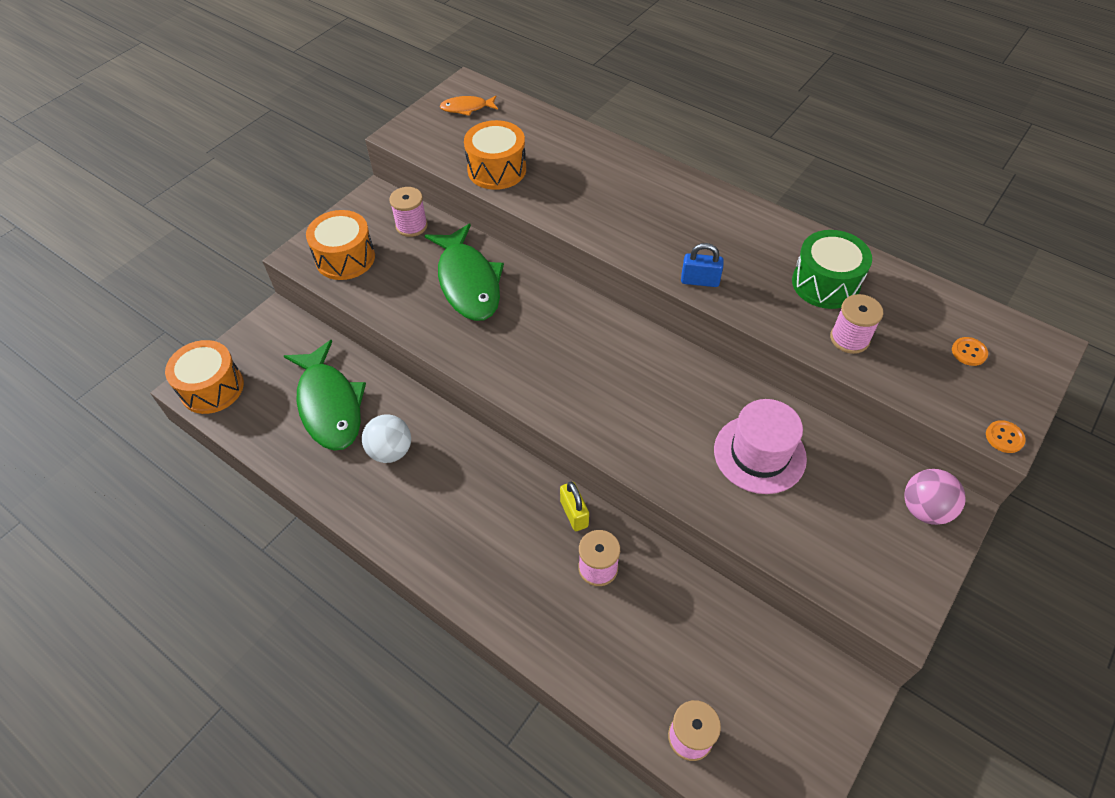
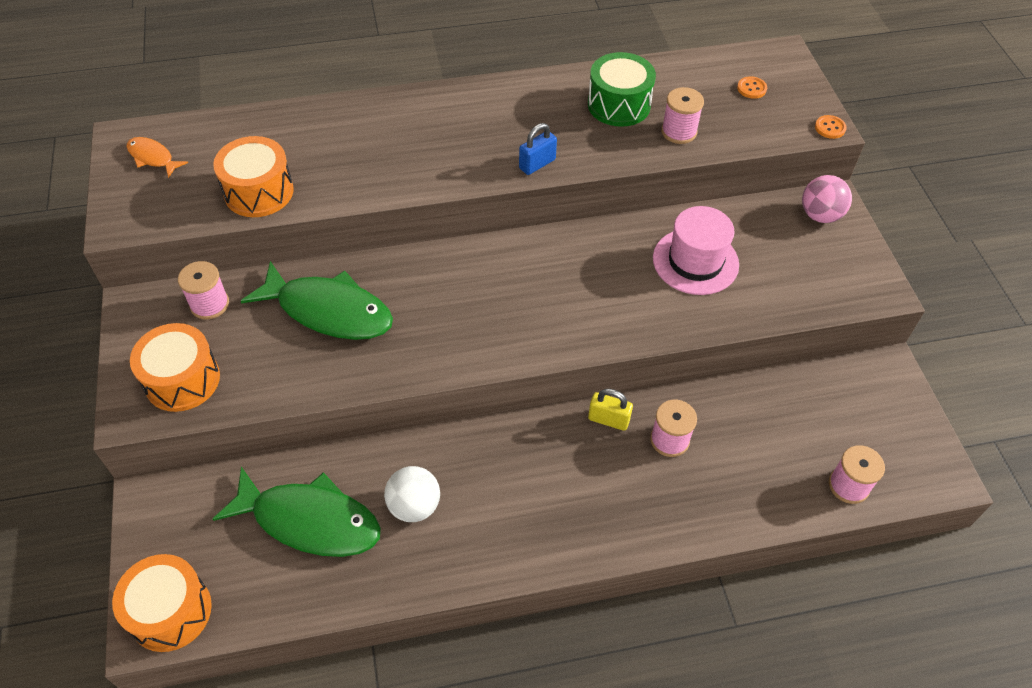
camera: 50 degrees left, 0 degrees up
(467, 108) = (153, 157): orange fish -> orange fish turned 90 degrees clockwise

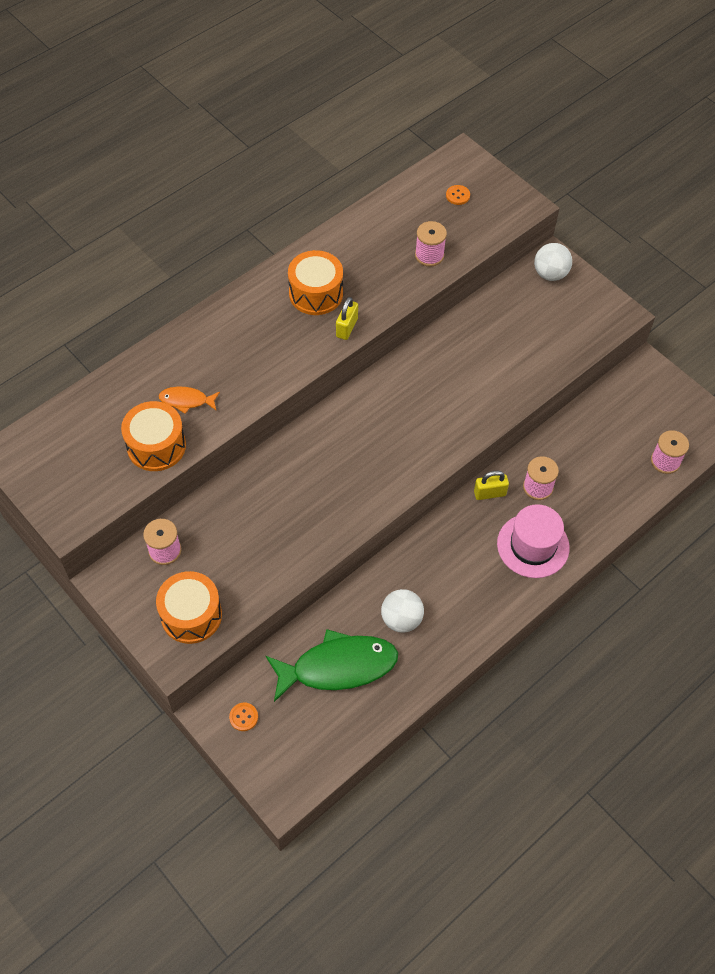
camera: 30 degrees left, 5 degrees up
(153, 157) = (48, 457): orange fish -> orange fish (186, 400)
(170, 611) = (289, 775): orange drum -> orange drum (316, 293)
(328, 311) = (258, 512): green fish -> none
(537, 164) = (346, 328): blue padlock -> yellow padlock
(619, 105) = (372, 251): green drum -> none
(695, 261) = (489, 349): pink hat -> pink hat (533, 545)
(820, 215) = (550, 274): pink ball -> white ball
(830, 128) = (530, 206): orange button -> orange button (243, 717)

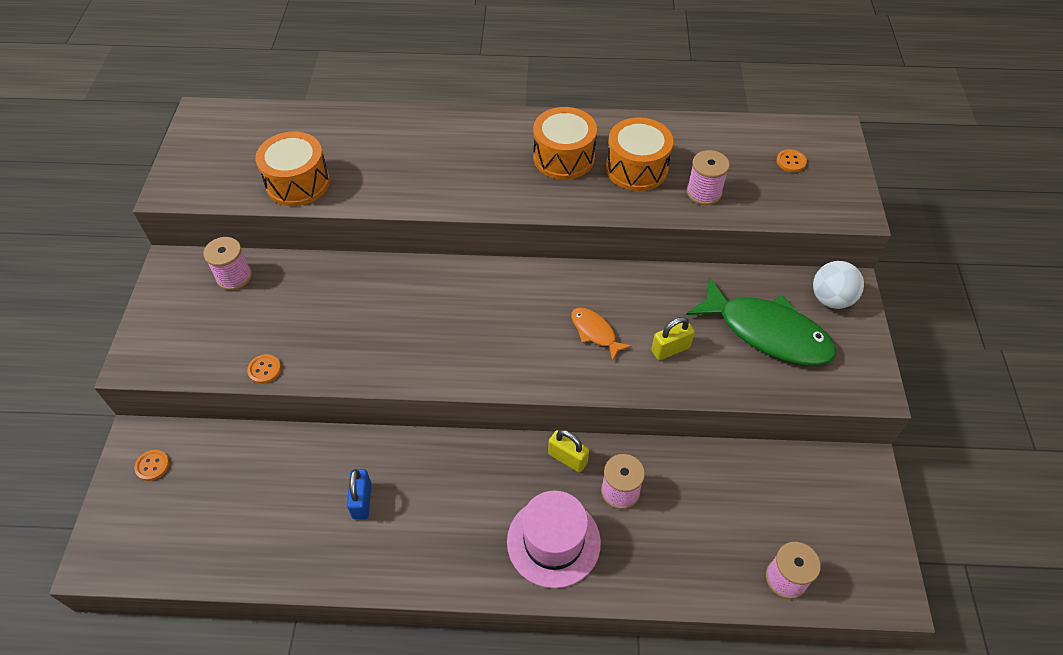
camera: 45 degrees right, 5 degrees down
(186, 400) = (361, 166): orange fish -> orange fish (595, 332)
(191, 615) = (188, 341): orange drum -> orange drum (636, 168)
(268, 588) = (264, 370): none -> orange button
(338, 667) = (265, 493): green fish -> green fish (767, 332)
(346, 328) = (556, 200): yellow padlock -> yellow padlock (670, 349)
(401, 619) = (362, 501): white ball -> blue padlock

